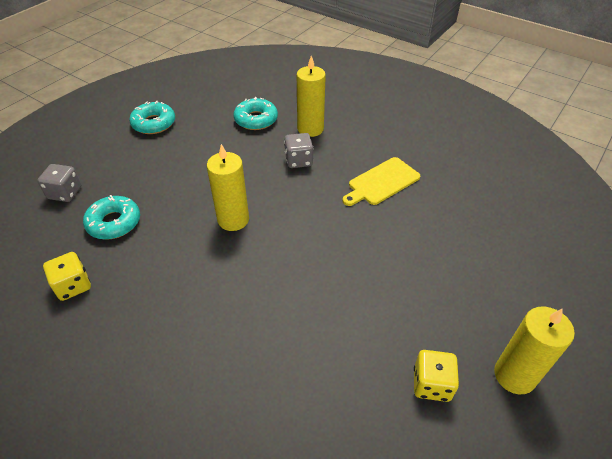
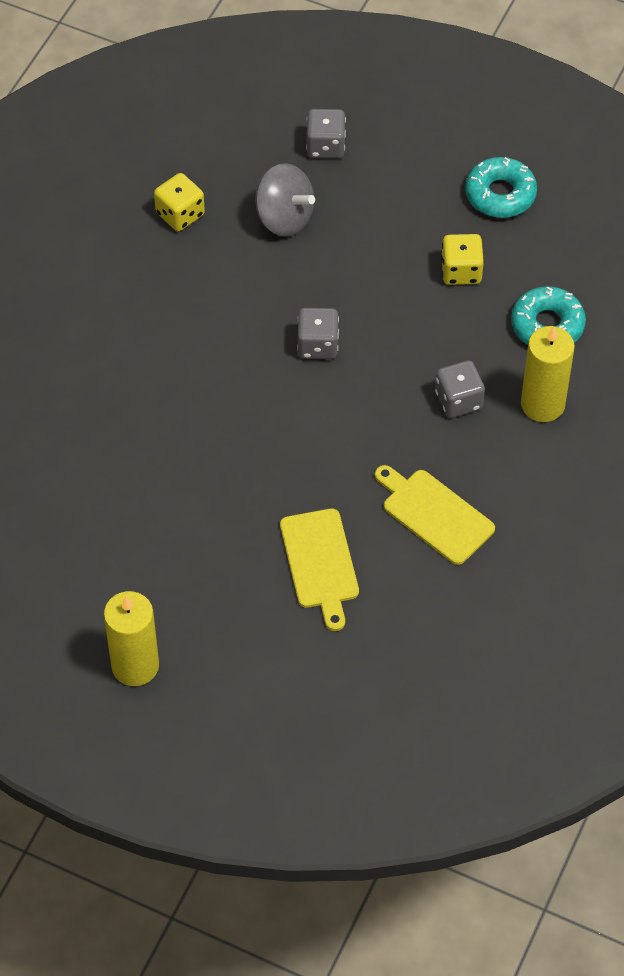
camera: 80 degrees right, 10 degrees up
(114, 223) = (284, 218): turquoise donut -> grey spinning top
(233, 219) = (317, 345): yellow candle -> grey dice
(416, 242) = (320, 563): none -> yellow cutting board
(431, 384) = (111, 582): yellow dice -> yellow dice (461, 271)

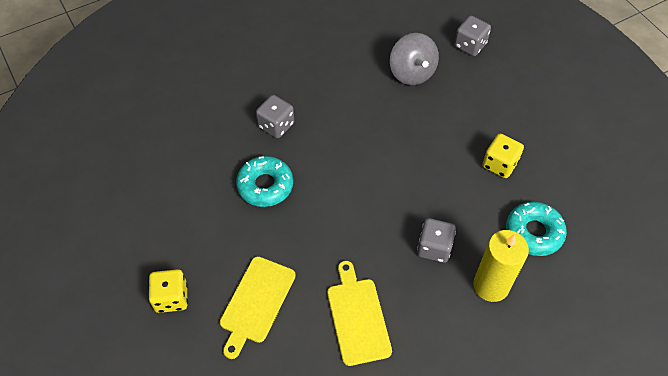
camera: 35 degrees right, 0 degrees up
(135, 666) = (88, 296): yellow candle -> none
(180, 214) = (352, 39): yellow dice -> yellow dice (171, 298)
(317, 345) = (371, 159): grey dice -> grey dice (276, 125)
(500, 194) = (562, 130): turquoise donut -> turquoise donut (265, 185)

